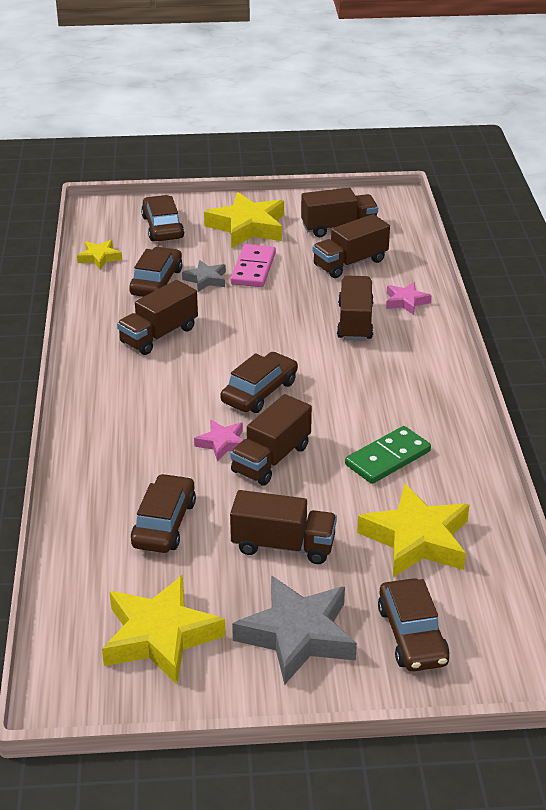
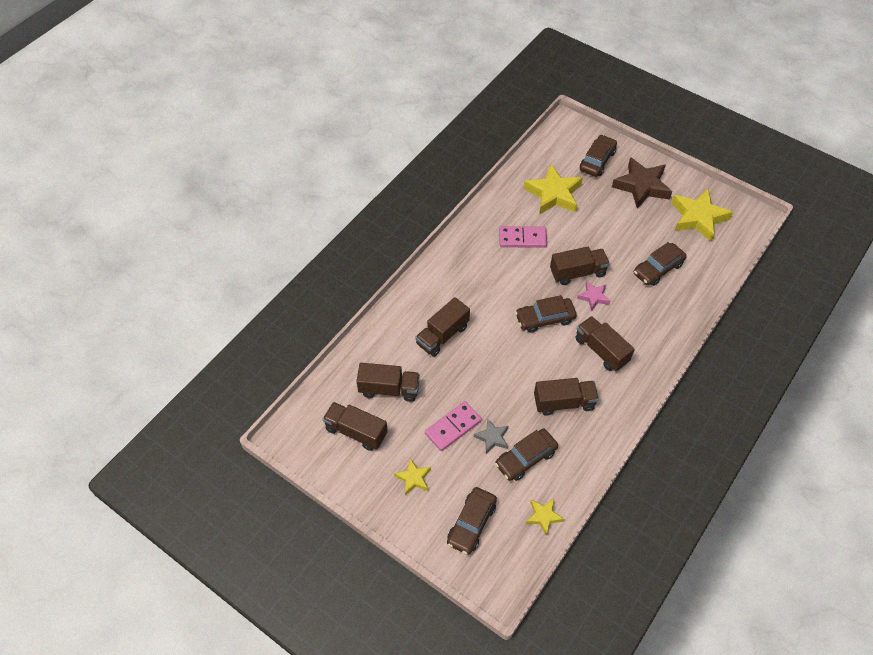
camera: 140 degrees left, 20 degrees up
(247, 227) = (413, 478): yellow star -> yellow star, size x0.51
(283, 545) = (613, 226): brown truck -> brown truck (601, 350)
(297, 635) = (641, 186): grey star -> brown star
(387, 458) = (522, 238): green domino -> pink domino
(406, 302) = (396, 332): pink star -> none

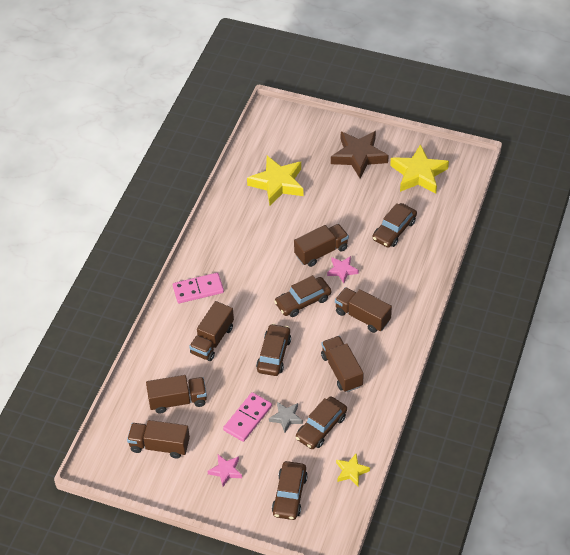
camera: 15 degrees left, 5 degrees down
(413, 478) = (225, 471): yellow star -> pink star
(522, 238) = (260, 233): pink domino -> pink domino (198, 289)
(564, 402) = (341, 371): brown truck -> brown truck turned 90 degrees counterclockwise
(597, 161) = (310, 142): brown car -> brown car (274, 354)

